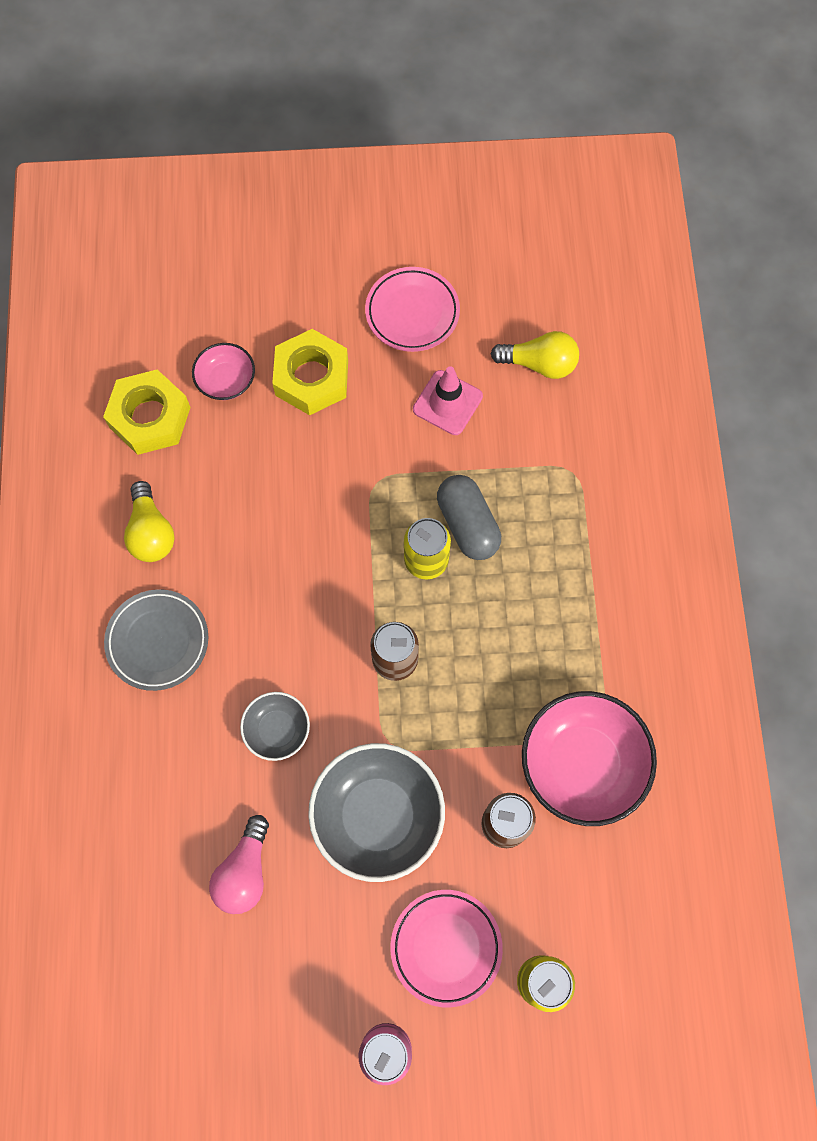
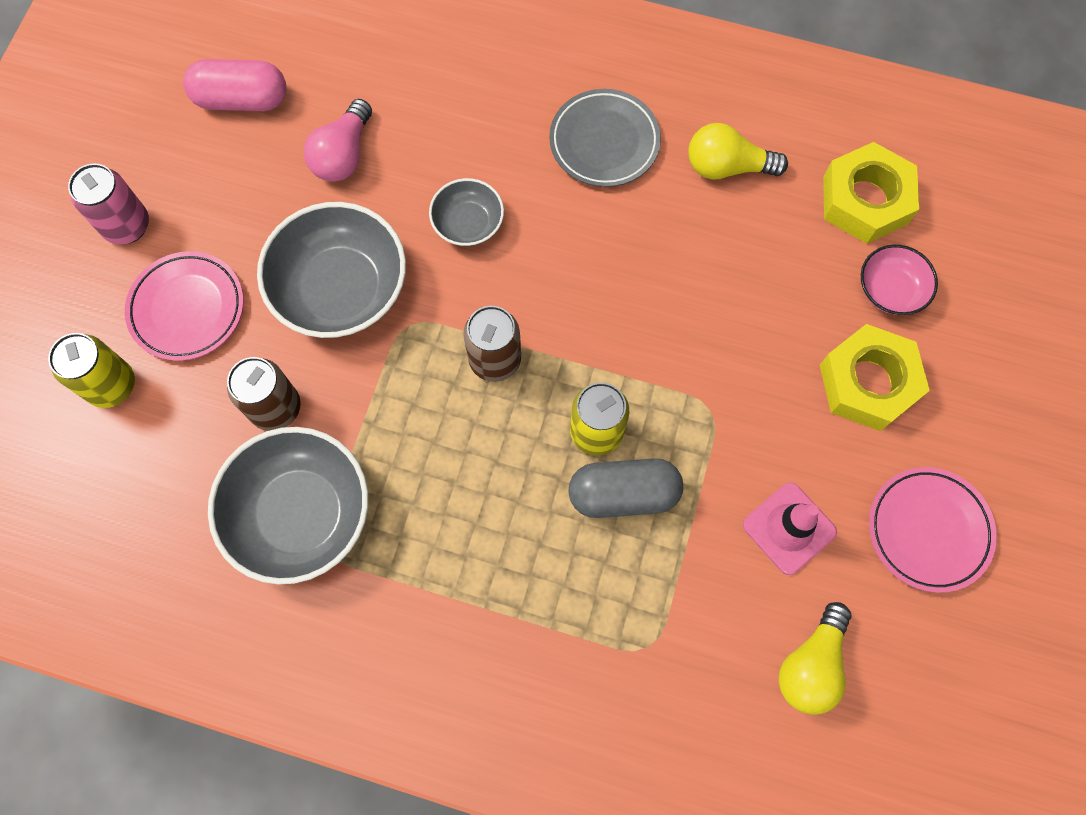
camera: 110 degrees right, 0 degrees up
(215, 1000) = (242, 99): none -> pink capsule
(244, 872) = (343, 155): pink light bulb -> pink light bulb turned 105 degrees counterclockwise
(582, 763) = (300, 514): pink bowl -> grey bowl

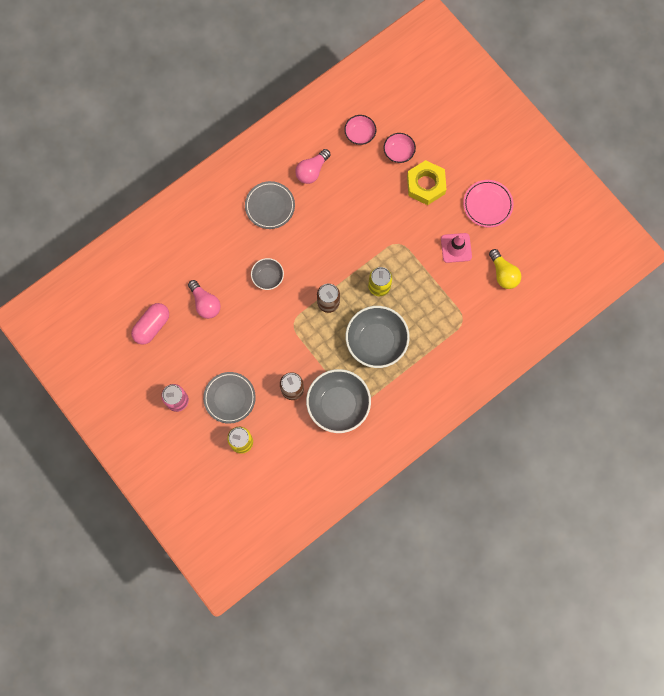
camera: 55 degrees left, 5 degrees up
(187, 309) = (229, 398): pink plate -> grey plate
(341, 289) = (261, 338): grey bowl -> grey bowl (376, 341)
(623, 494) = (407, 292): grey capsule -> none
(727, 167) = (312, 171): yellow light bulb -> pink light bulb
(865, 200) = (360, 134): yellow nut -> pink bowl

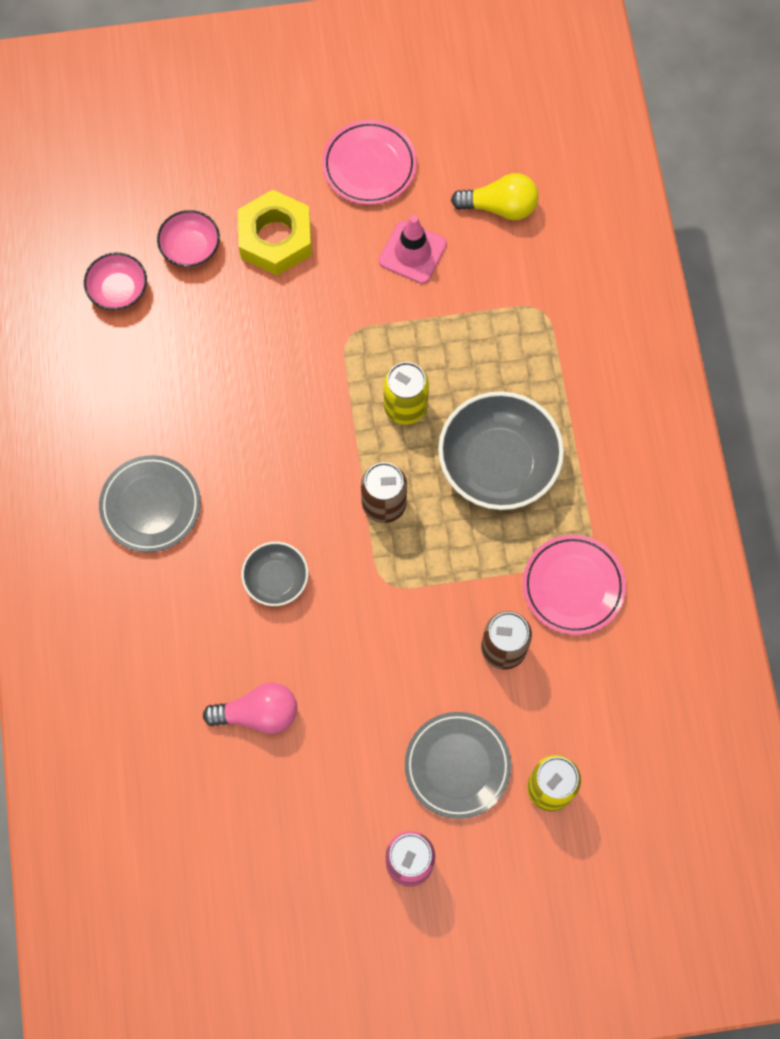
camera: 60 degrees left, 5 degrees down
(152, 326) = (243, 833): pink capsule -> none
(312, 171) = (132, 402): pink light bulb -> none
(338, 404) = (573, 586): grey bowl -> pink plate

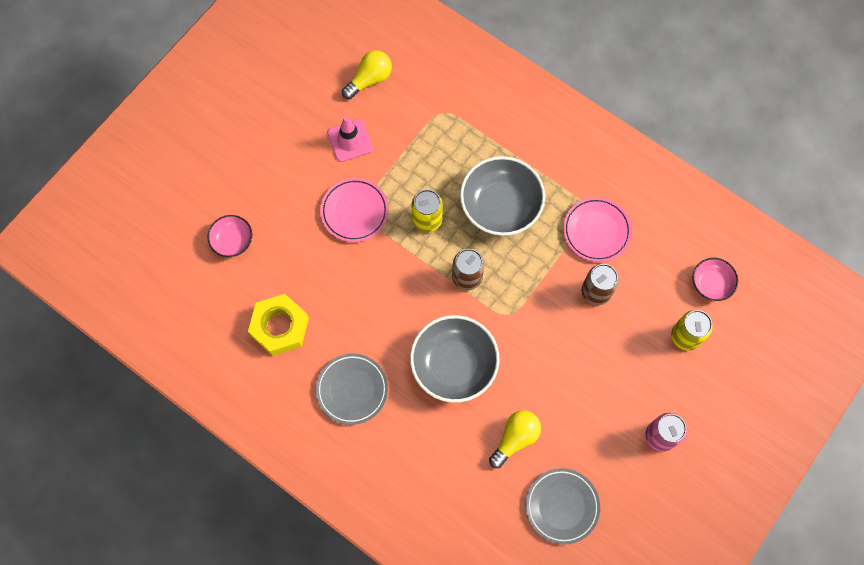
camera: 45 degrees left, 0 degrees up
(118, 290) = (217, 297): pink bowl -> pink bowl (711, 283)
(258, 714) = (515, 438): pink light bulb -> yellow light bulb
(275, 238) = (272, 196): yellow nut -> yellow nut (280, 327)
(276, 579) = (454, 365): grey bowl -> grey bowl, size x1.89
(369, 166) = (282, 116): pink plate -> pink plate (354, 211)
(457, 766) = (633, 368): grey plate -> grey plate (562, 506)

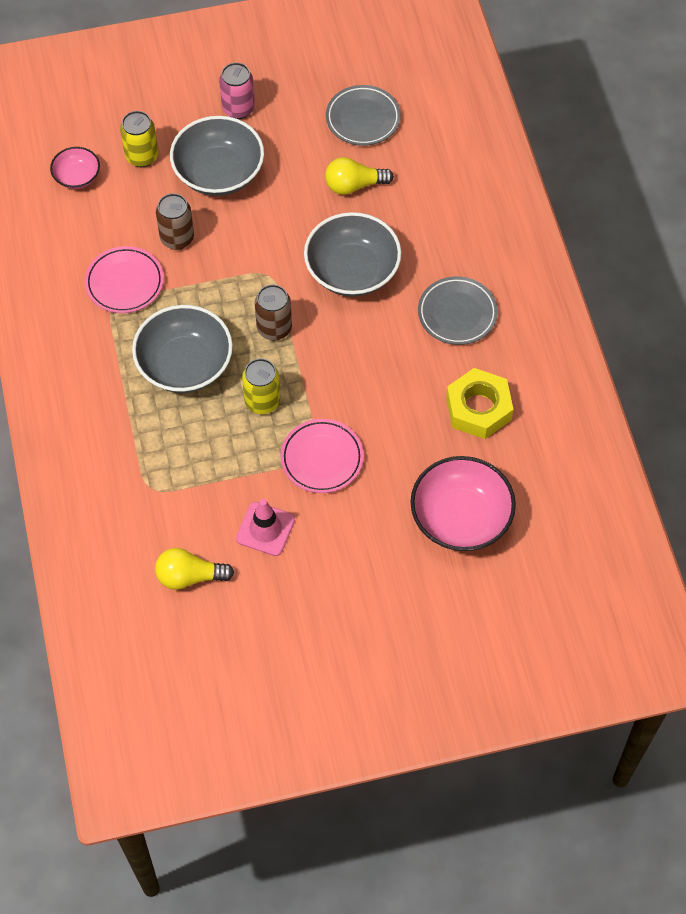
camera: 140 degrees left, 10 degrees down
(232, 241) = (460, 518): pink bowl -> pink bowl, size x1.89
(620, 368) = (218, 172): none -> grey bowl

